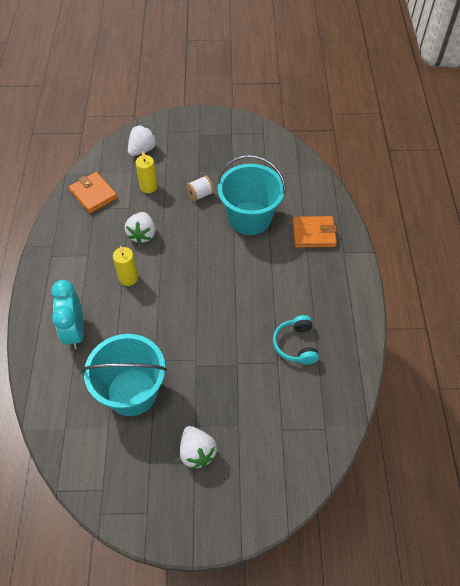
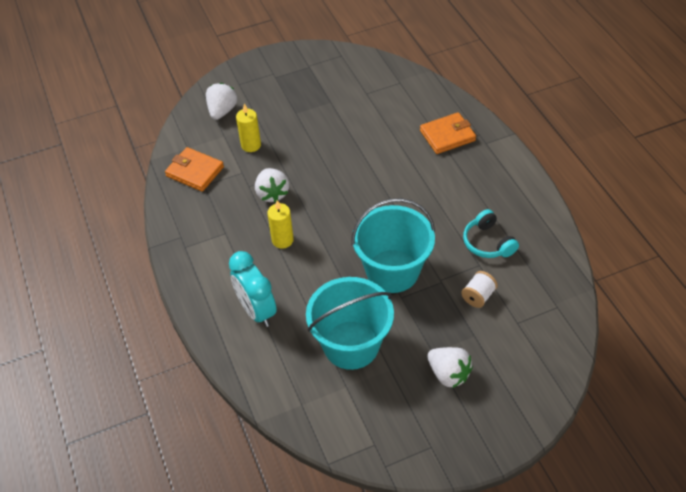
camera: 20 degrees left, 5 degrees down
(200, 195) = (311, 135): white spool -> white spool (478, 296)
(249, 218) = (375, 141): turquoise bucket -> turquoise bucket (392, 271)

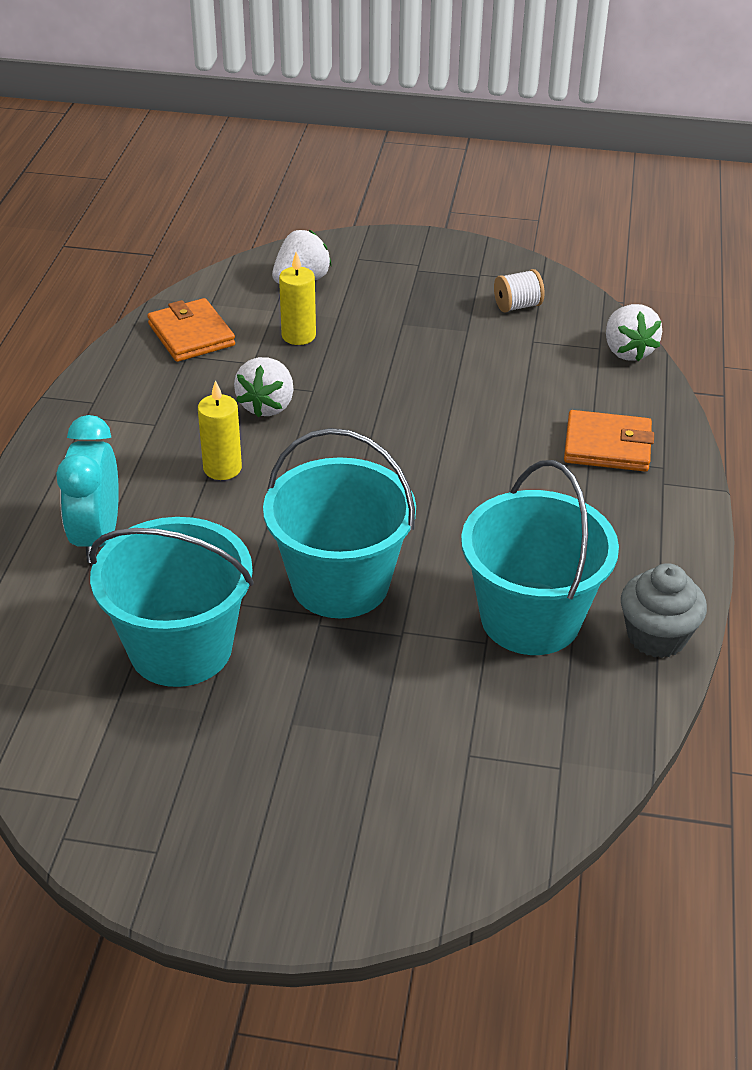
camera: 30 degrees right, 10 degrees down
(448, 374) = (284, 766): white strawberry -> white strawberry (627, 351)
(478, 296) = (440, 684): white spool -> white spool (517, 306)
(488, 243) = (530, 618): turquoise headphones -> turquoise bucket
(544, 223) = (656, 636): none -> grey cupcake

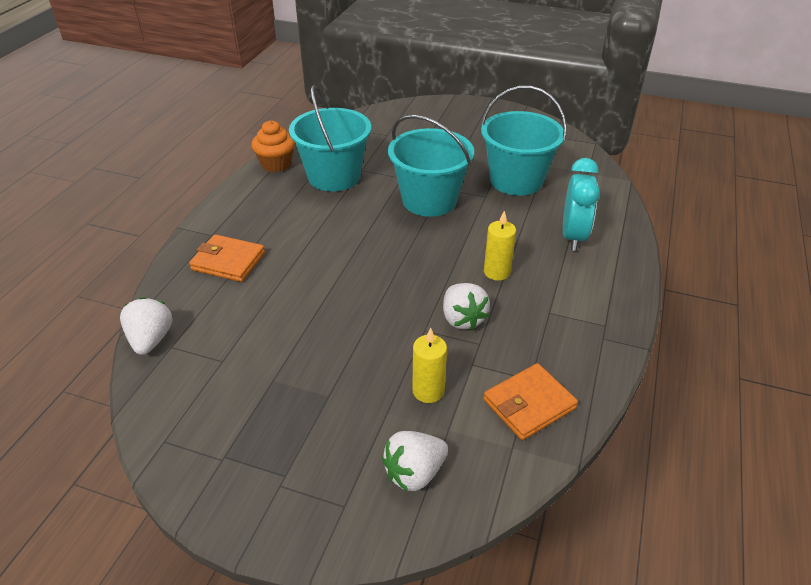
camera: 170 degrees left, 0 degrees up
(191, 335) = (529, 404): orange wallet -> orange wallet turned 75 degrees clockwise
(267, 406) = (462, 319): white strawberry -> white strawberry turned 135 degrees clockwise
(517, 306) = (210, 405): white spool -> none
(656, 636) = (276, 164): grey cupcake -> orange cupcake

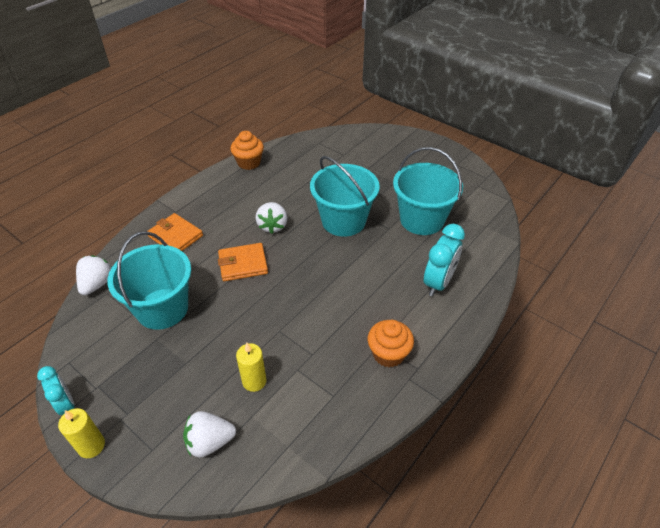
camera: 20 degrees right, 5 degrees up
(192, 491) = (66, 405): none -> turquoise clock
(334, 176) = (284, 183): turquoise bucket -> turquoise bucket (162, 308)
(462, 319) = (311, 330): white strawberry -> white strawberry (272, 226)
(496, 272) = (359, 297): yellow candle -> yellow candle (91, 446)
(529, 404) = (320, 416): orange wallet -> orange wallet (243, 264)
(565, 320) = (388, 354): none -> orange cupcake

